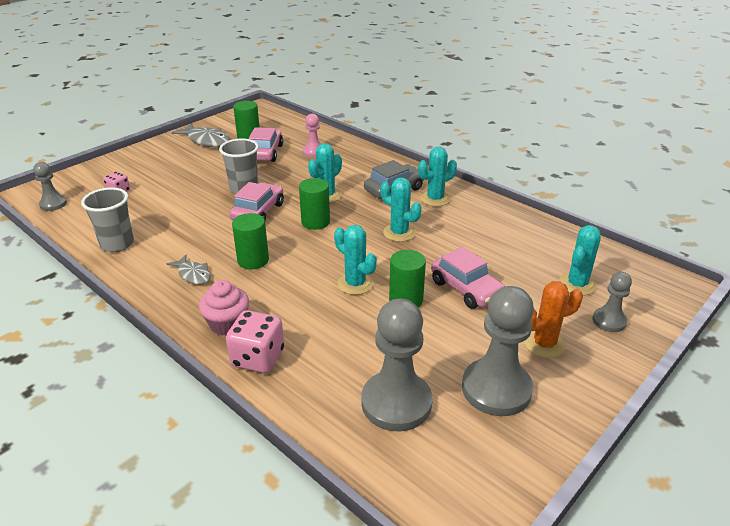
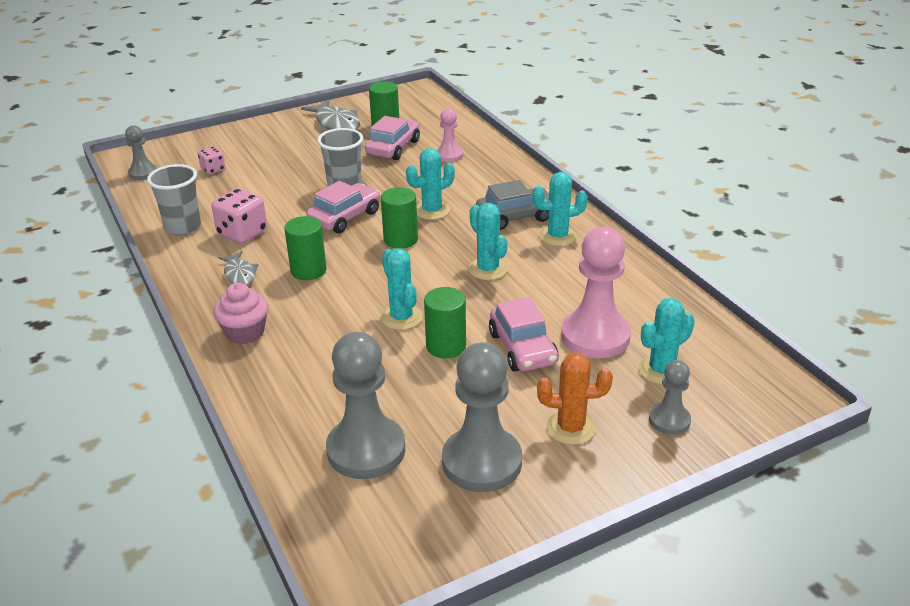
camera: 20 degrees right, 0 degrees up
(258, 358) = (255, 373): pink dice -> pink dice (242, 233)
(513, 268) = (595, 336): none -> pink pawn

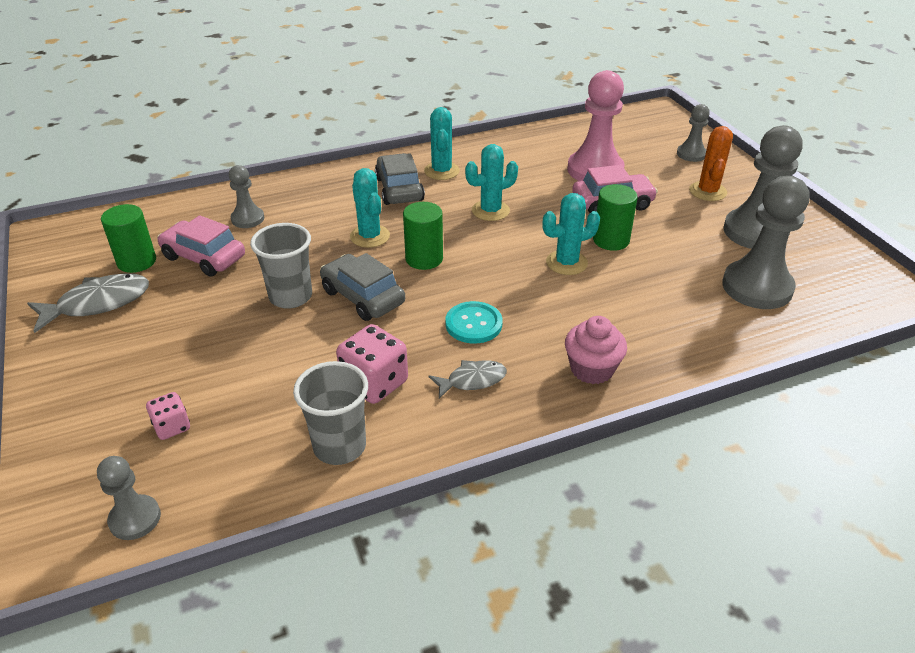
camera: 85 degrees left, 5 degrees up
(308, 270) = (473, 324): green cylinder -> turquoise button
(345, 217) = (363, 297): pink car -> grey car
(449, 155) = (248, 219): pink pawn -> grey pawn
(661, 370) = (636, 149): turquoise cactus -> none

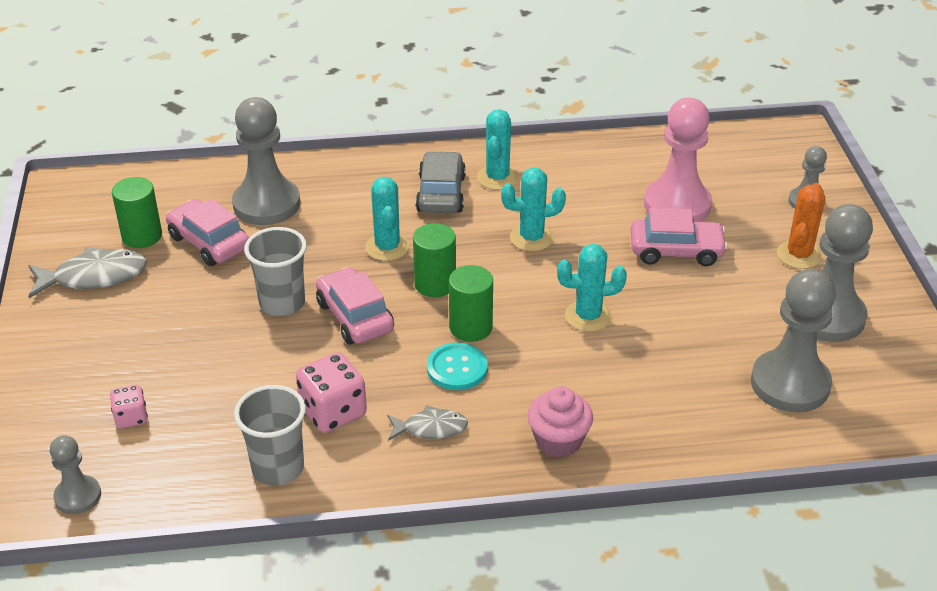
camera: 15 degrees right, 0 degrees up
(248, 219) = (266, 204): grey pawn -> grey pawn, size x1.87
(363, 297) = (355, 317): grey car -> pink car
(611, 240) = (651, 297): green cylinder -> green cylinder (471, 327)

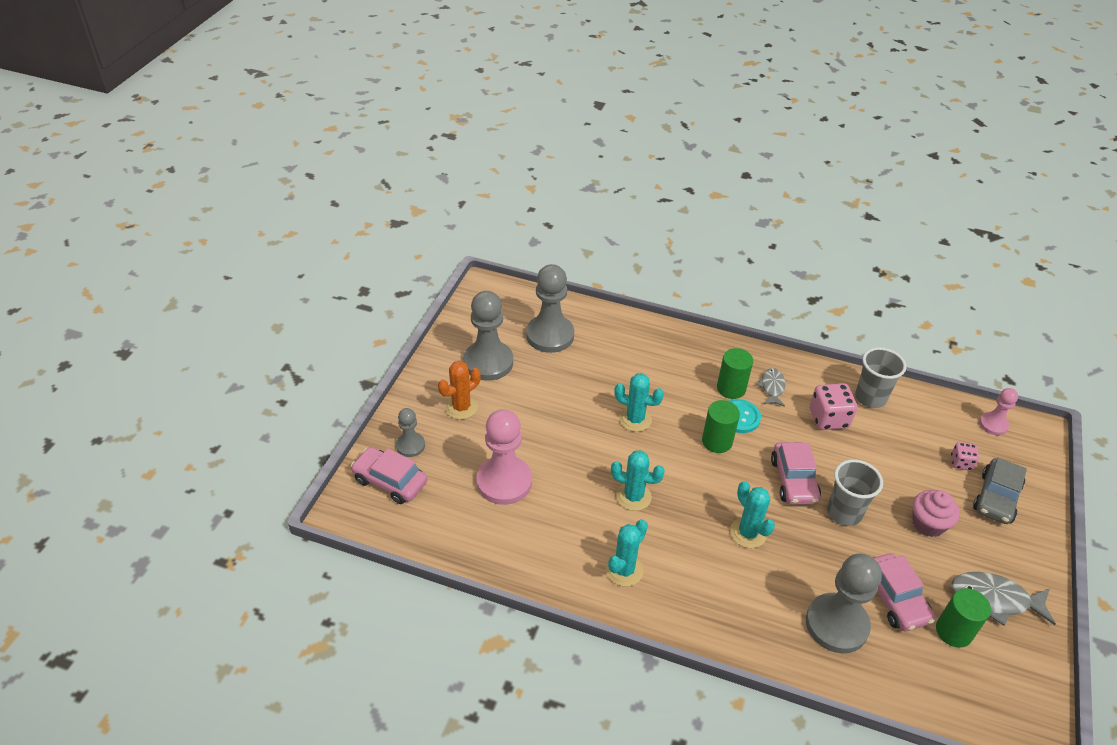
camera: 155 degrees left, 5 degrees up
(78, 496) = (993, 424): grey pawn -> pink pawn
(387, 247) = (748, 533): turquoise cactus -> turquoise cactus turned 45 degrees counterclockwise
(431, 428) = (772, 387): grey fish -> grey fish turned 75 degrees clockwise
(435, 284) = (725, 485): green cylinder -> green cylinder (731, 388)
(441, 193) = (680, 572): grey car -> grey car (996, 498)
(558, 440) = (702, 354): pink cupcake -> pink cupcake (928, 524)
(676, 251) = (539, 443): pink car -> pink car (390, 481)

